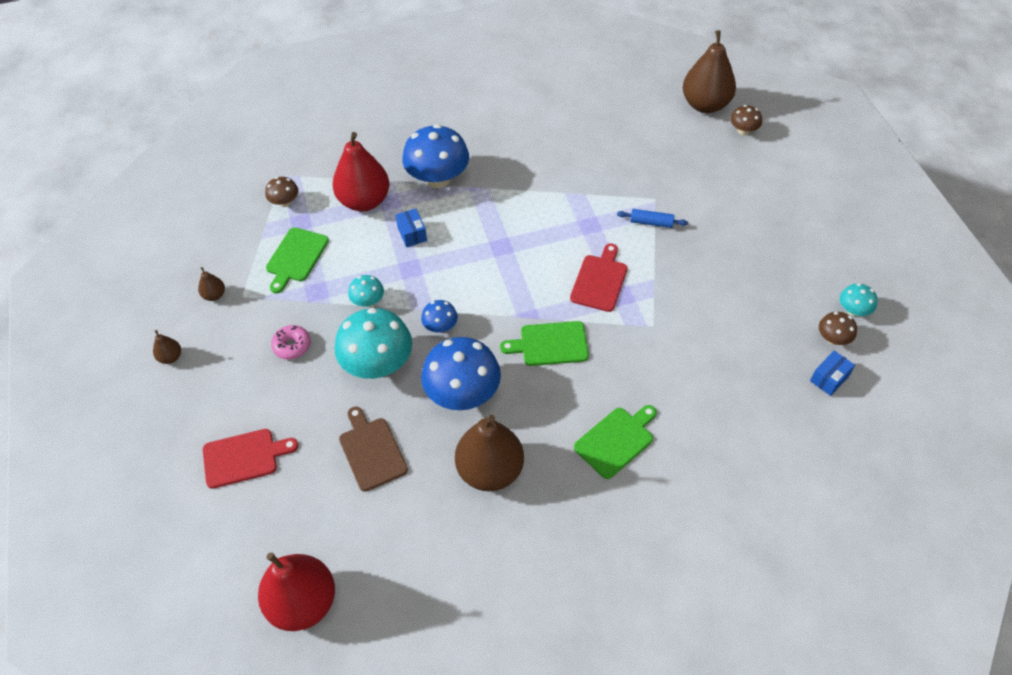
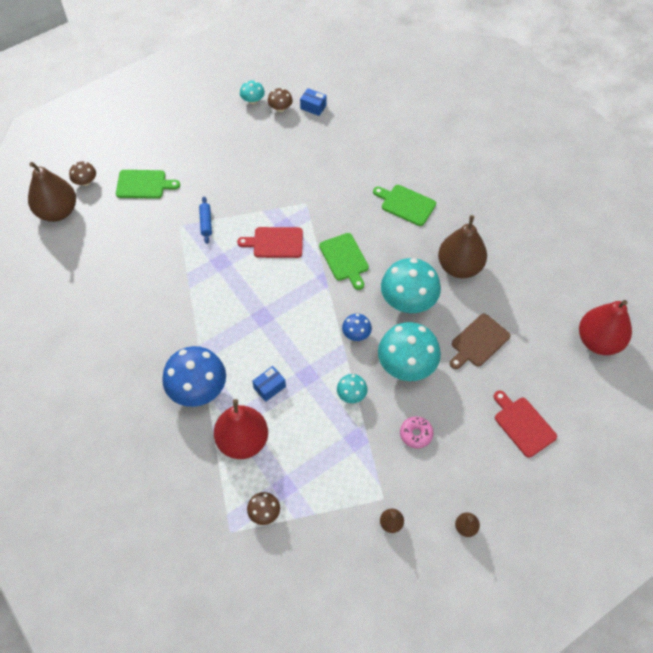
camera: 110 degrees left, 5 degrees up
(296, 257) = (326, 472): green cutting board -> green cutting board (143, 184)
(463, 393) = (408, 301): blue mushroom -> turquoise mushroom

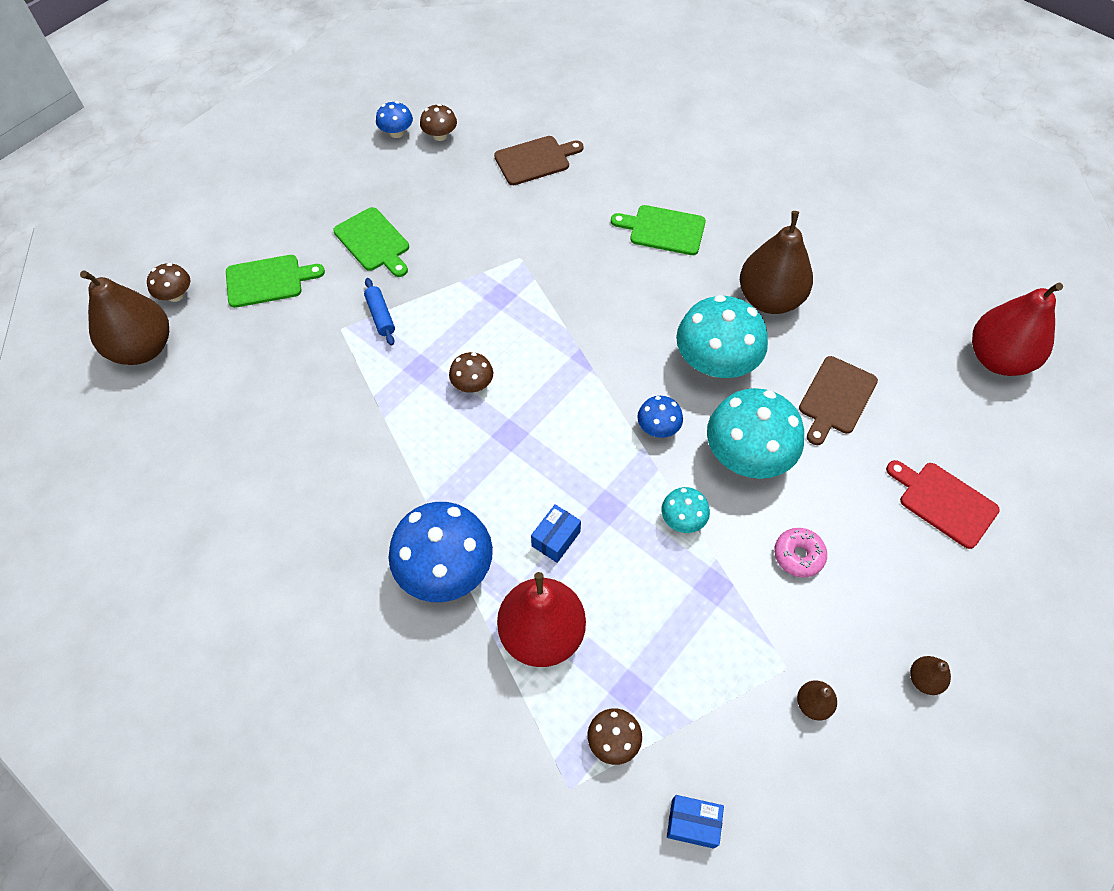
camera: 15 degrees left, 0 degrees up
(249, 279) = (472, 384): none -> brown mushroom
(253, 100) = (396, 133): turquoise mushroom -> blue mushroom
(275, 243) = (494, 323): red cutting board -> none
(313, 107) = (486, 125): blue box -> blue box (692, 823)
(337, 138) = (535, 160): none -> brown cutting board
(345, 259) = (604, 324): green cutting board -> green cutting board (374, 242)

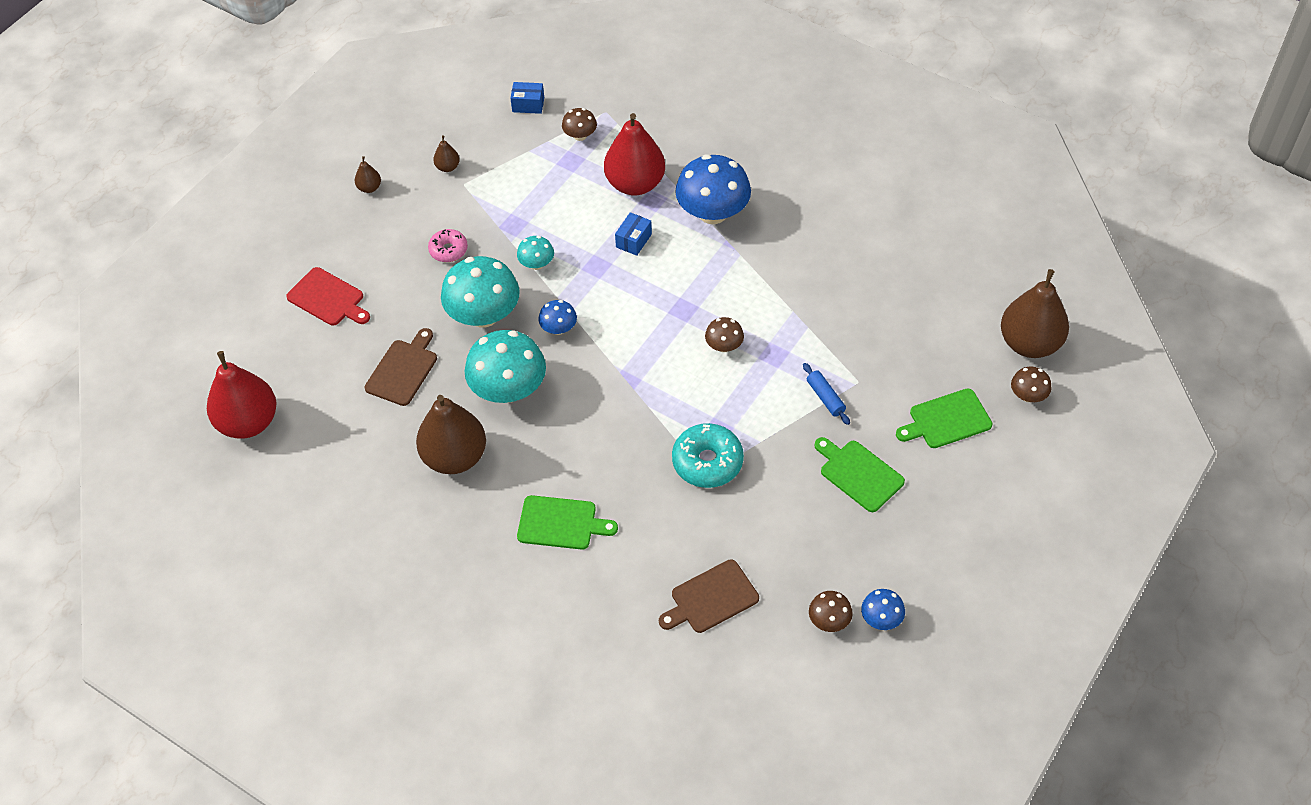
camera: 175 degrees right, 5 degrees down
(516, 267) = (707, 462): none -> turquoise donut

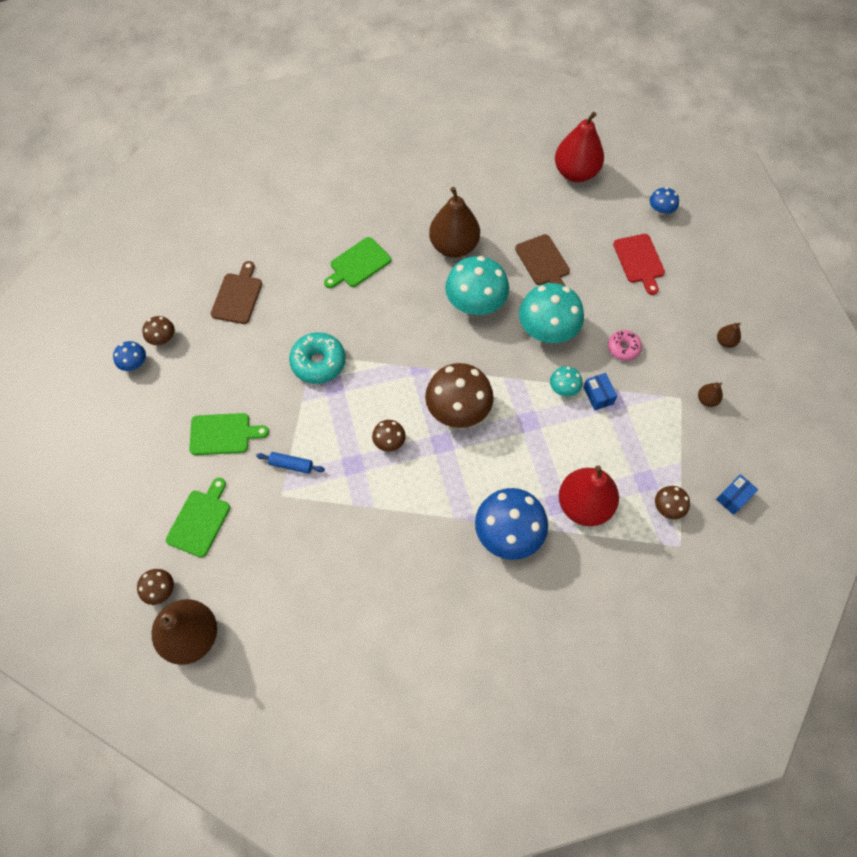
camera: 130 degrees right, 10 degrees up
(328, 298) = (639, 261): red cutting board -> red cutting board turned 90 degrees counterclockwise
(558, 328) = (496, 361): blue mushroom -> blue mushroom (660, 210)
(633, 240) = (530, 461): blue box -> blue box (598, 395)
(638, 321) = (458, 409): none -> brown mushroom

